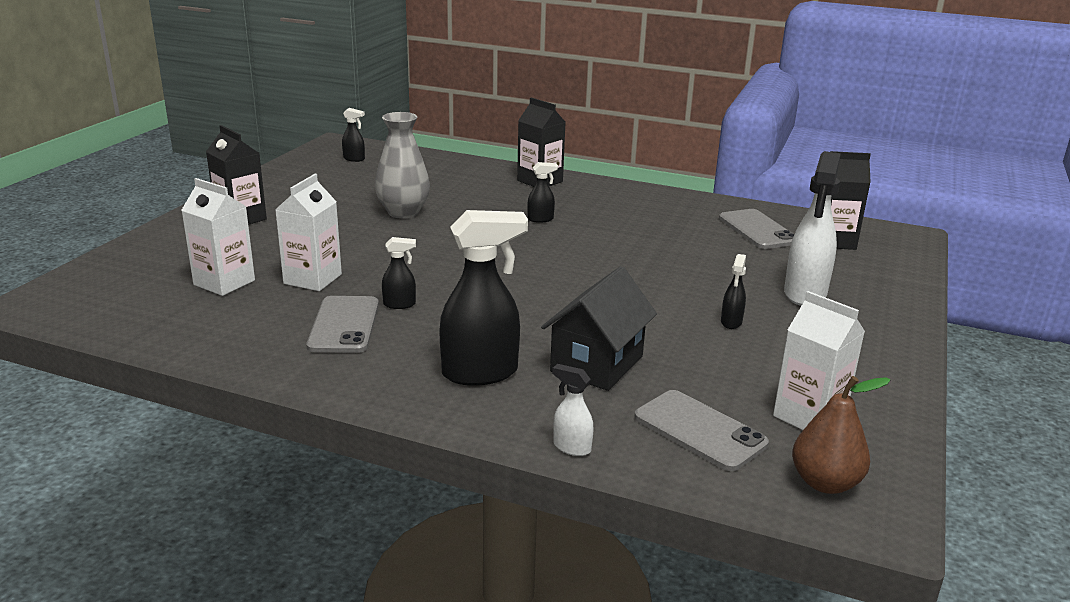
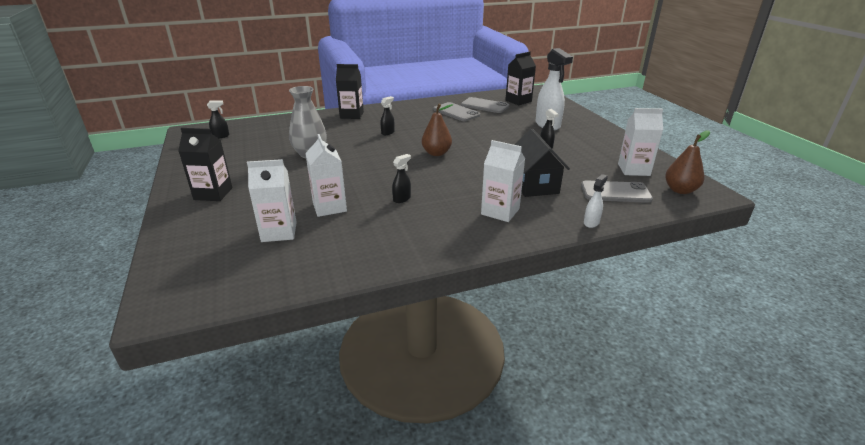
camera: 40 degrees left, 5 degrees up
(344, 325) = (395, 221): grey phone -> grey phone (456, 112)
(481, 373) = (500, 211): black spray bottle -> white carton
(549, 268) = (436, 153): none -> brown pear
(571, 447) = (591, 222): white spray bottle -> white spray bottle turned 135 degrees clockwise

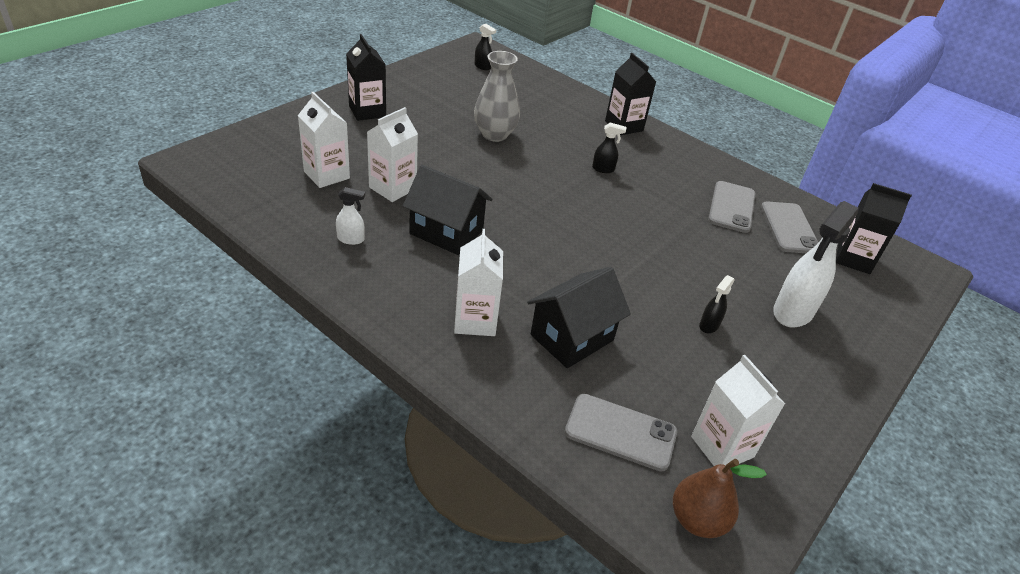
camera: 55 degrees right, 10 degrees up
(402, 199) = (446, 232): black spray bottle -> black house
(436, 153) = (584, 225): brown pear -> none
(591, 222) = (508, 416): white spray bottle -> white spray bottle (351, 239)
(615, 192) = (620, 432): grey phone -> grey phone turned 45 degrees counterclockwise

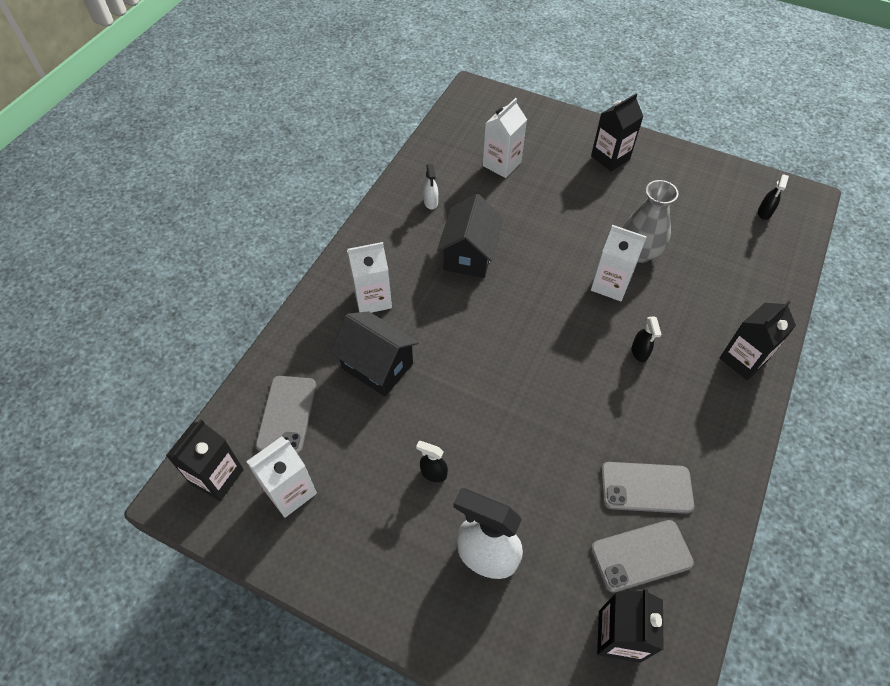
camera: 80 degrees right, 15 degrees up
(392, 188) = (508, 206): white carton -> white carton (610, 284)
(697, 520) = (217, 476): brown pear -> black carton

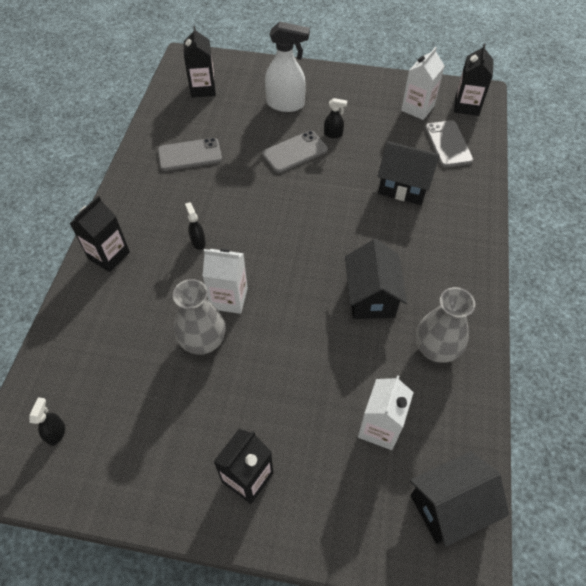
camera: 165 degrees right, 0 degrees up
(372, 299) = (436, 235): white carton -> none
(431, 202) = (436, 349): white spray bottle -> grey vase
(471, 117) = (449, 506): none -> black house
(641, 555) = (192, 122): grey phone -> grey phone (295, 152)

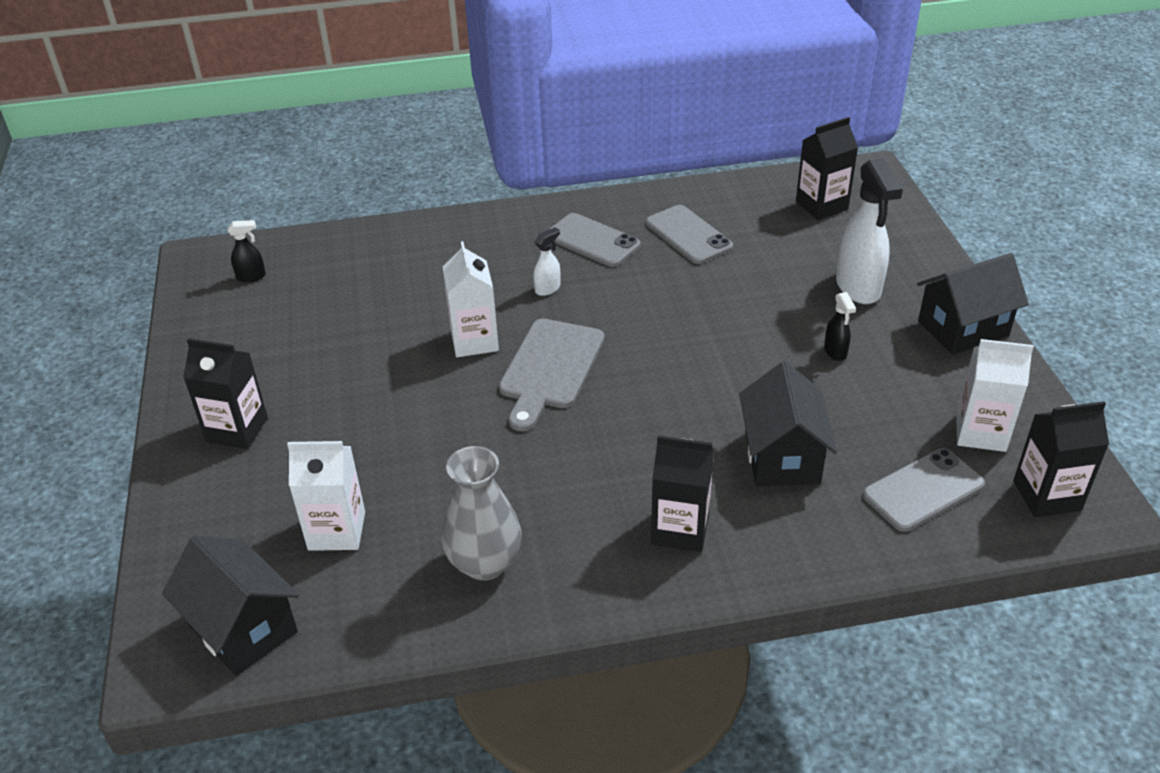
camera: 70 degrees right, 15 degrees down
(109, 255) = (488, 230): black carton -> black carton (680, 529)
(198, 242) = (548, 288): black spray bottle -> white spray bottle
(203, 341) = (402, 340): grey vase -> none
(280, 265) = (550, 369): none -> grey cutting board
(295, 152) = (766, 324): grey phone -> grey phone (592, 241)
(371, 297) = (543, 471): black house -> black house (963, 328)

